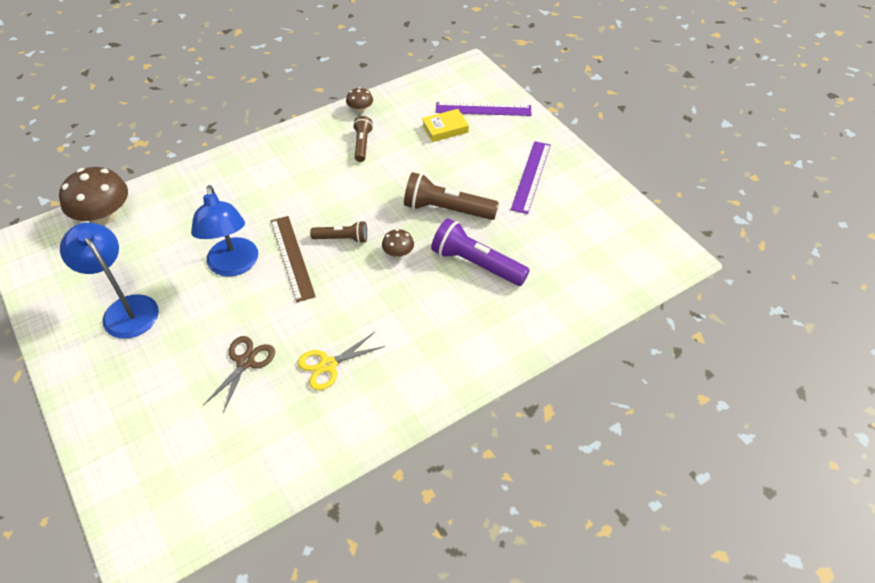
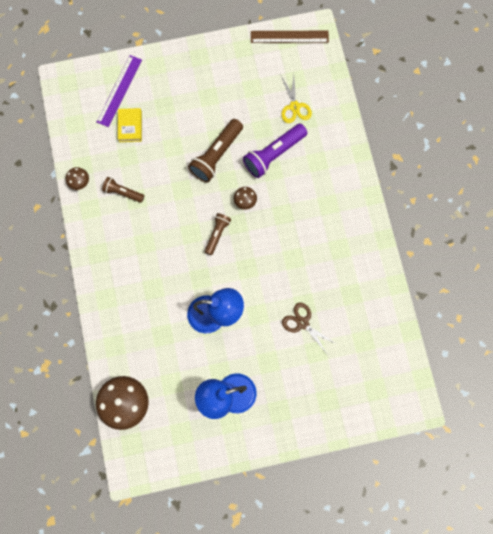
camera: 70 degrees left, 25 degrees up
(292, 257) = (222, 273): brown ruler -> brown ruler (289, 37)
(328, 365) = (322, 272): yellow scissors -> yellow scissors (294, 107)
(531, 176) = (206, 87): purple ruler -> none

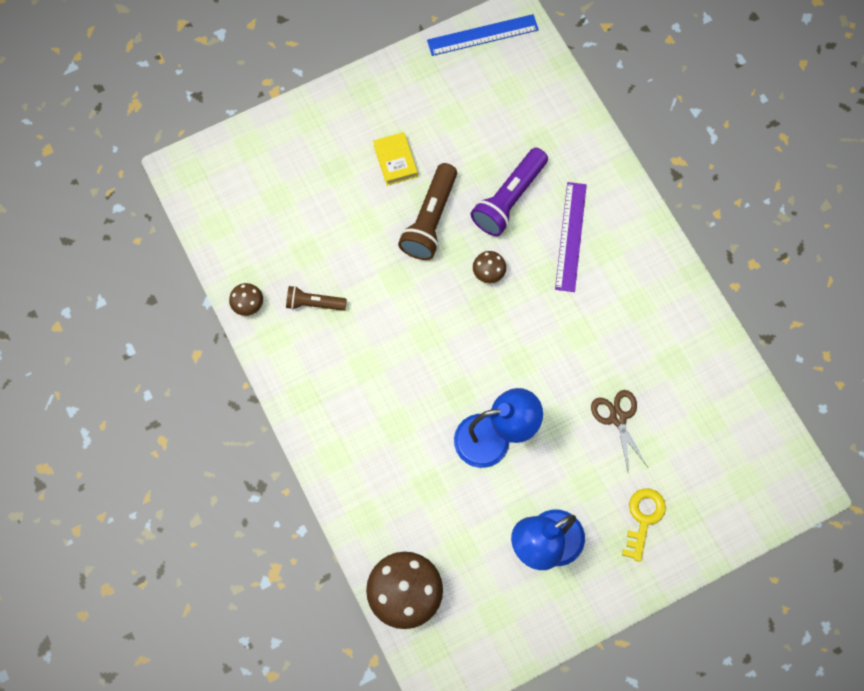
camera: 15 degrees left, 5 degrees down
(119, 90) = (267, 165): purple ruler -> purple ruler (570, 236)
(130, 126) = (297, 210): yellow book -> yellow book (395, 161)
(217, 234) = (464, 327): brown flashlight -> none
(289, 37) = (482, 35): brown ruler -> blue ruler
(294, 107) = (518, 128): yellow scissors -> none
(299, 396) = (643, 518): none -> yellow key
(302, 323) = (618, 418): brown scissors -> brown scissors turned 45 degrees clockwise

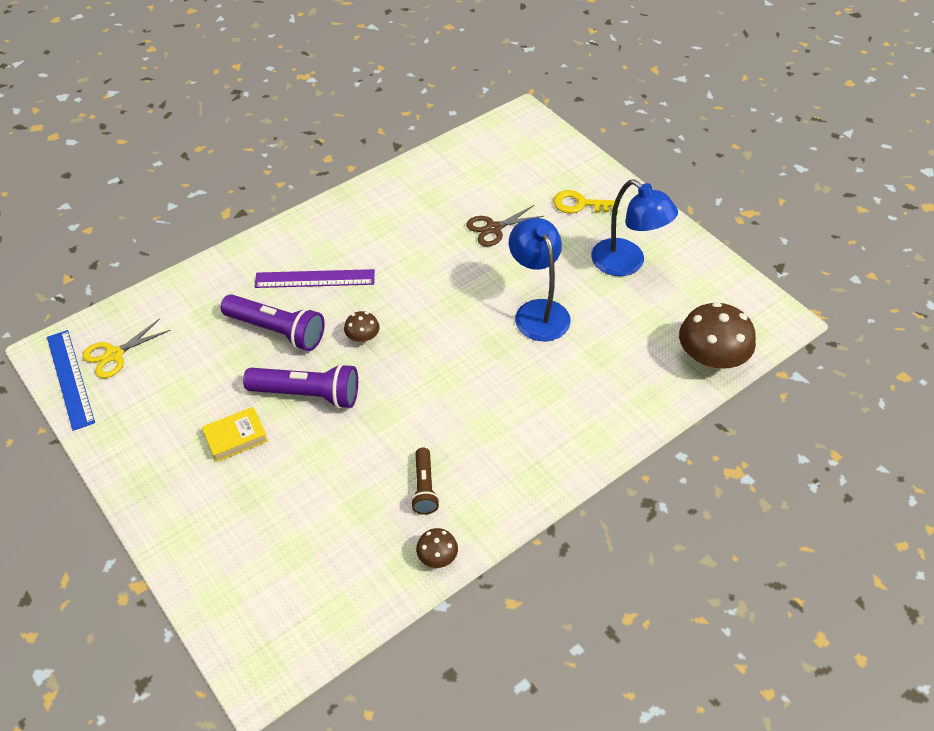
camera: 100 degrees left, 20 degrees down
(430, 220) = (308, 394): brown flashlight -> purple flashlight
(504, 67) = (114, 354): none -> yellow scissors

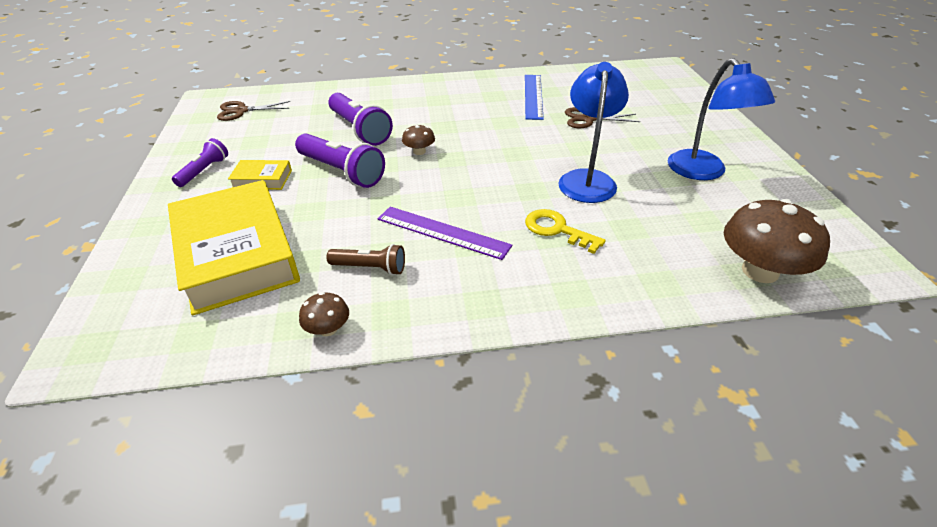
camera: 30 degrees right, 10 degrees down
(70, 379) = (201, 114): blue ruler -> blue ruler (533, 96)
(114, 354) = (241, 111): yellow scissors -> brown scissors
(163, 453) = (204, 171): none -> purple flashlight
(296, 527) = (237, 254): none -> yellow book
(315, 279) = (417, 110): purple ruler -> purple ruler (442, 232)
(424, 488) = (370, 268): brown flashlight -> brown flashlight turned 105 degrees counterclockwise
(580, 204) = (680, 124): yellow key -> yellow key (557, 229)

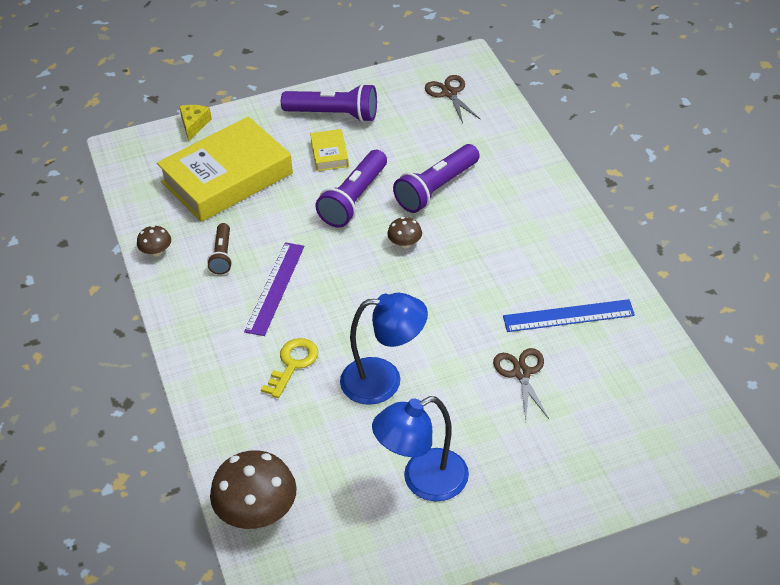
camera: 80 degrees right, 5 degrees up
(107, 275) = (194, 125): none -> yellow cheese
(204, 171) = (334, 114): purple flashlight -> purple flashlight, size x1.71

